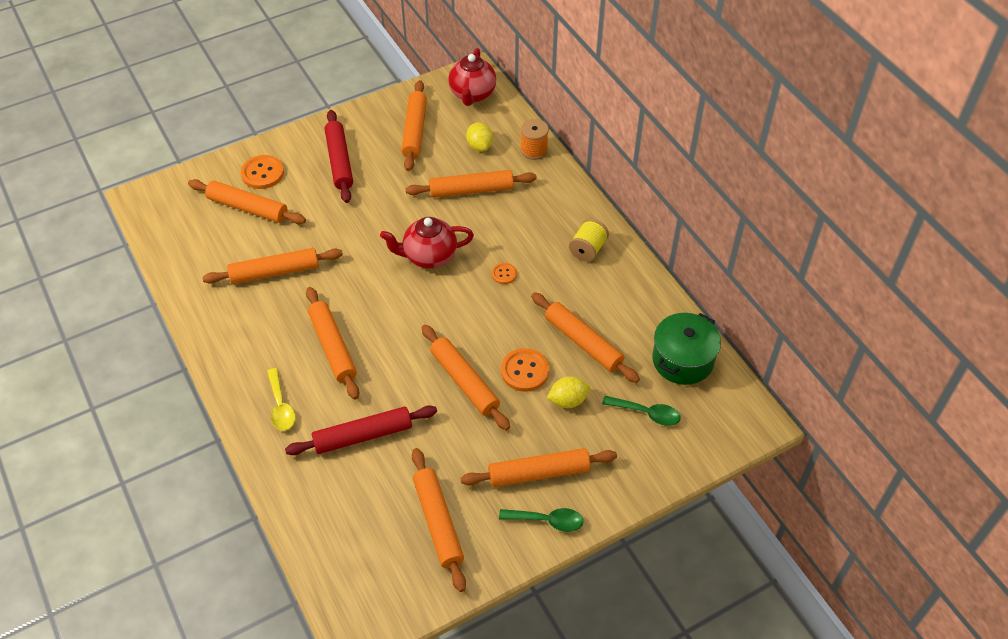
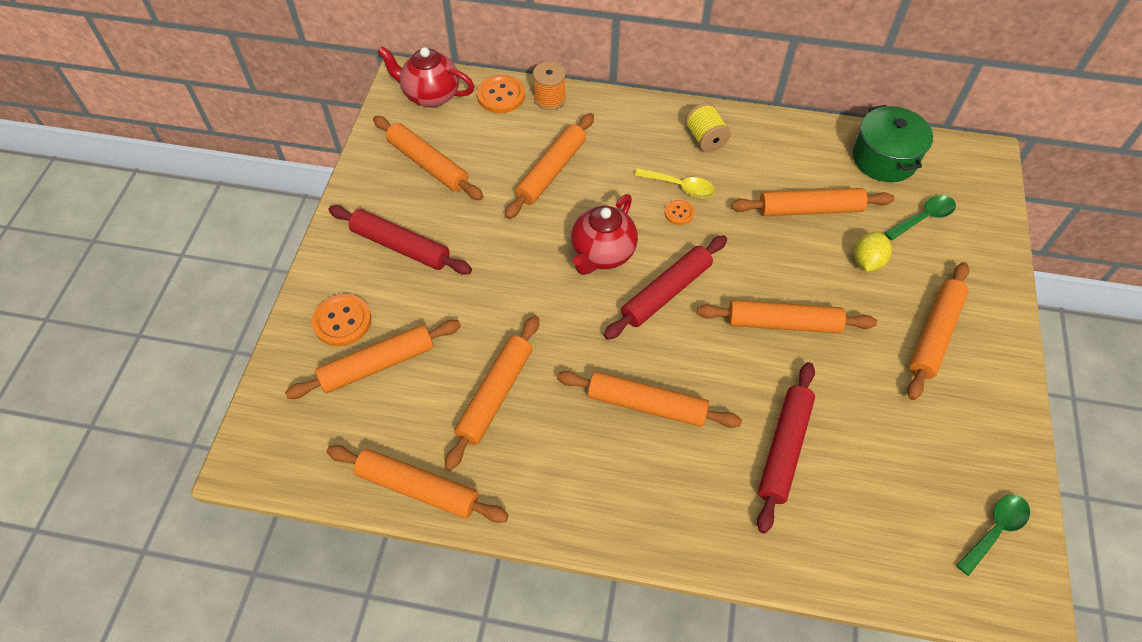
camera: 50 degrees left, 5 degrees up
(281, 406) = (686, 501): yellow spoon -> yellow spoon (680, 186)
(429, 306) = (666, 292): none -> red rolling pin
(438, 522) = (938, 450): orange rolling pin -> orange rolling pin (418, 488)
(472, 94) = (431, 95): red teapot -> red teapot turned 150 degrees clockwise
(479, 146) = (502, 131): yellow lemon -> none
(524, 371) = (808, 270): orange button -> orange button (501, 95)
(547, 521) = (993, 362): green spoon -> green spoon (995, 530)

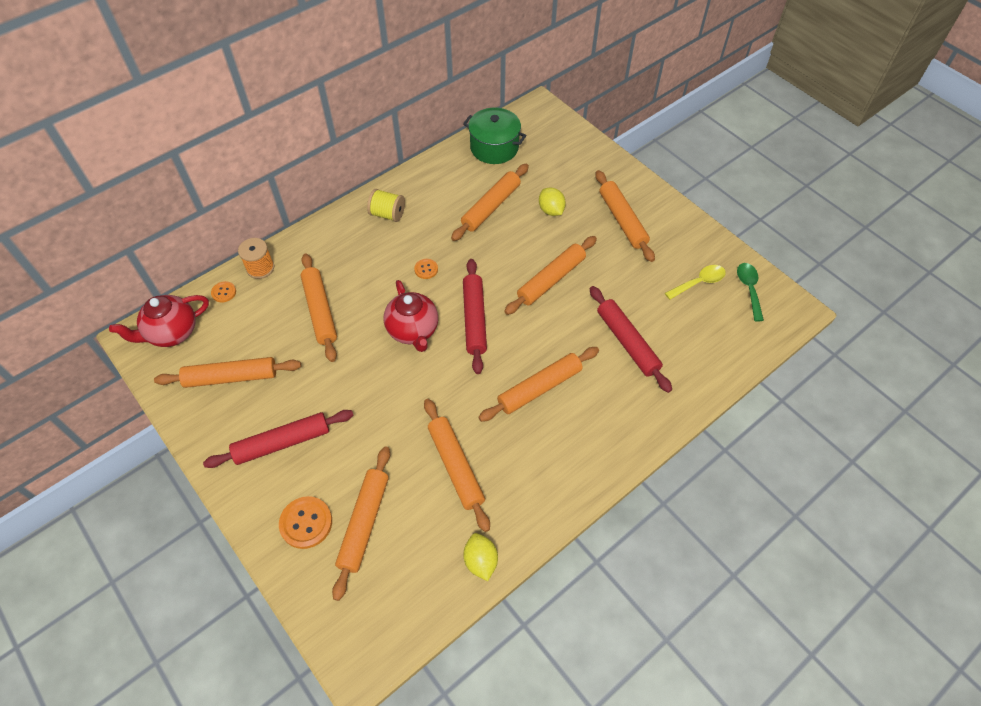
camera: 50 degrees left, 0 degrees up
(418, 488) = (480, 561): orange rolling pin -> yellow lemon
(501, 95) = (224, 292): orange button -> orange button, size x0.56
(680, 186) = (407, 254): yellow spoon -> yellow spoon (698, 282)
(923, 218) = (549, 164): green spoon -> none

